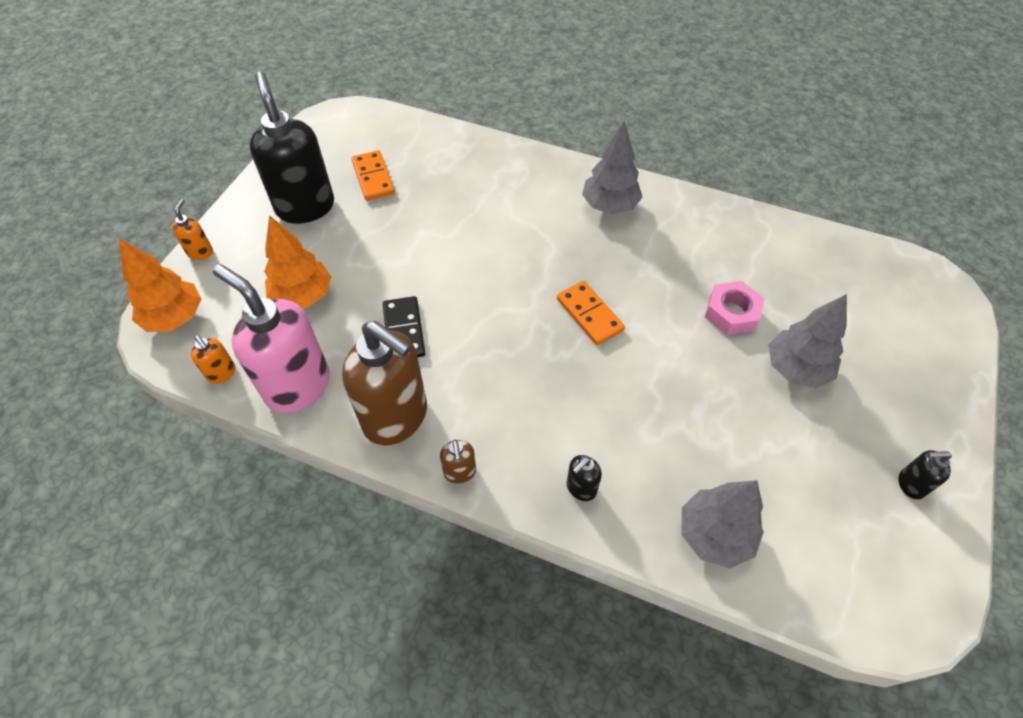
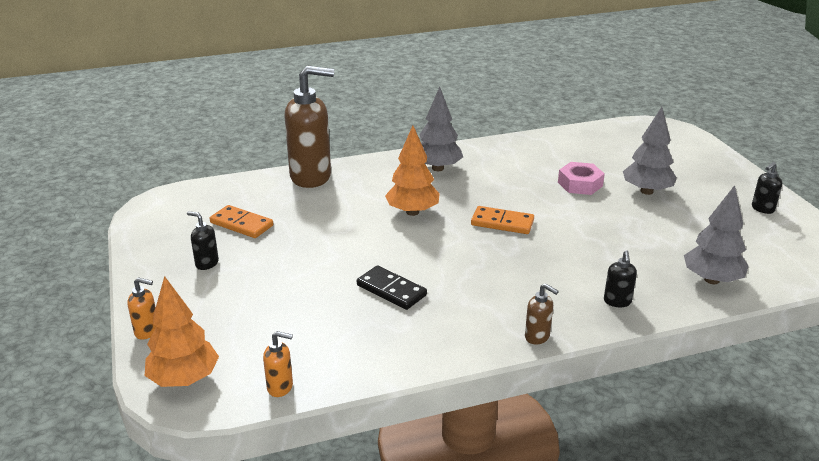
camera: 40 degrees left, 25 degrees down
(200, 252) = (147, 331): orange soap dispenser -> orange soap dispenser turned 135 degrees clockwise
(297, 386) = (355, 360): pink soap dispenser -> none
(303, 296) = (283, 311): orange tree -> orange tree (412, 212)
(305, 207) = (206, 263): black soap dispenser -> black soap dispenser, size x0.43
(396, 417) = (454, 335): brown soap dispenser -> brown soap dispenser (311, 177)

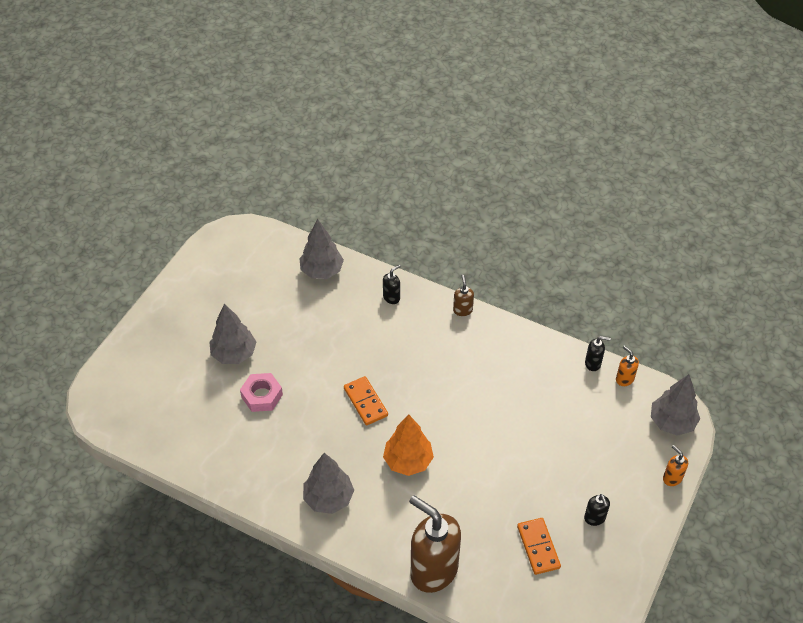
camera: 135 degrees left, 20 degrees up
(184, 379) = (672, 422): orange tree -> grey tree
(391, 290) = (501, 400): black domino -> none
(762, 209) = (199, 286): black soap dispenser -> black soap dispenser (593, 363)

